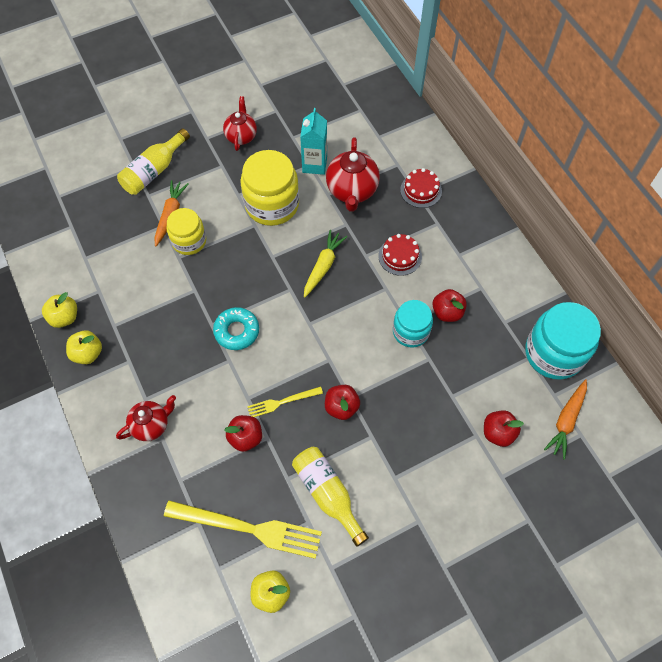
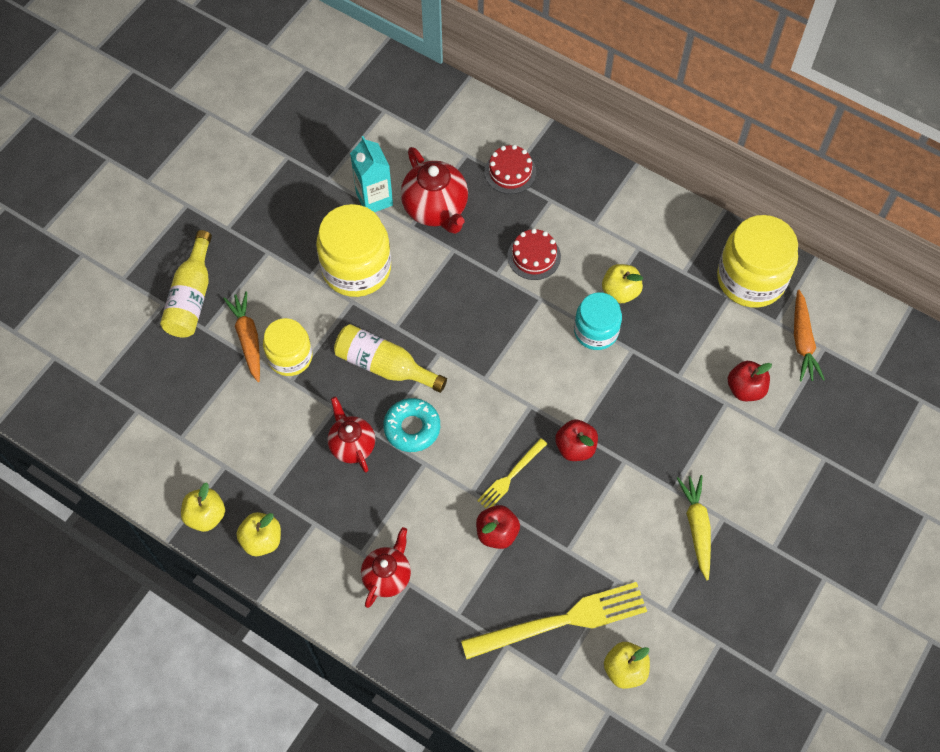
camera: 30 degrees left, 0 degrees up
(241, 136) = (267, 206): red teapot -> red teapot (352, 445)
(323, 266) = (459, 309): yellow carrot -> yellow carrot (696, 527)
(327, 493) = (617, 542): yellow bottle -> yellow bottle (384, 365)
(447, 312) = (620, 291): red apple -> yellow apple
(554, 353) = (751, 279): turquoise jar -> yellow jar

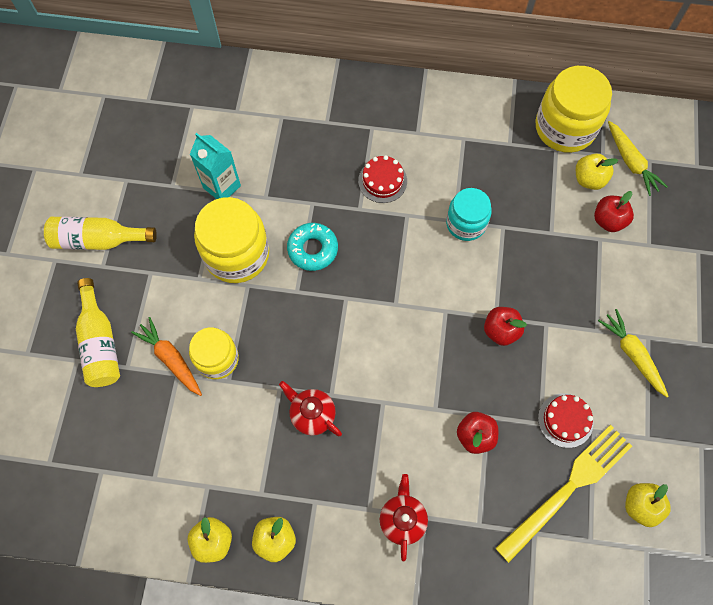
camera: 25 degrees left, 5 degrees up
(384, 365) = (304, 330): yellow bottle -> yellow bottle (98, 240)
(412, 428) = (356, 375): turquoise donut -> turquoise donut (312, 249)
(436, 209) = (279, 174): red teapot -> none
(510, 172) = (326, 117): red cake -> red cake (565, 420)
(510, 476) = (461, 380): yellow fork -> none
(620, 291) = (468, 181): yellow apple -> yellow apple (589, 179)
(802, 341) = (631, 162): orange carrot -> yellow carrot

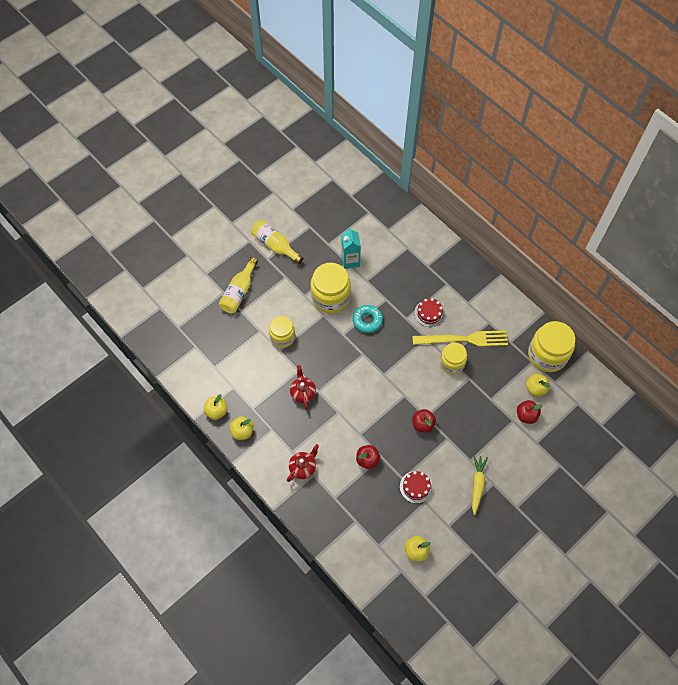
camera: 40 degrees right, 5 degrees down
(171, 359) = (263, 322): orange carrot -> none
(466, 223) = (452, 363): turquoise jar -> yellow jar
(568, 489) = (389, 516): yellow fork -> yellow fork (464, 339)
(631, 162) = (566, 397): yellow carrot -> none

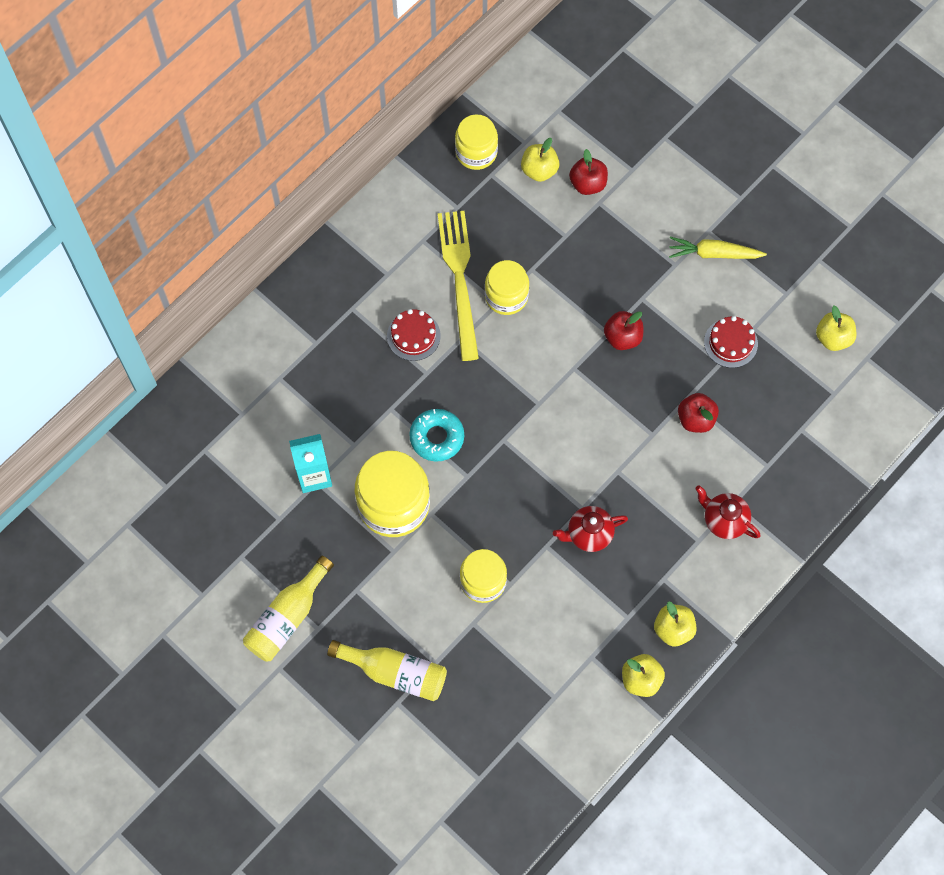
camera: 95 degrees left, 5 degrees up
(547, 355) = (476, 152): yellow jar -> yellow jar, size x0.63

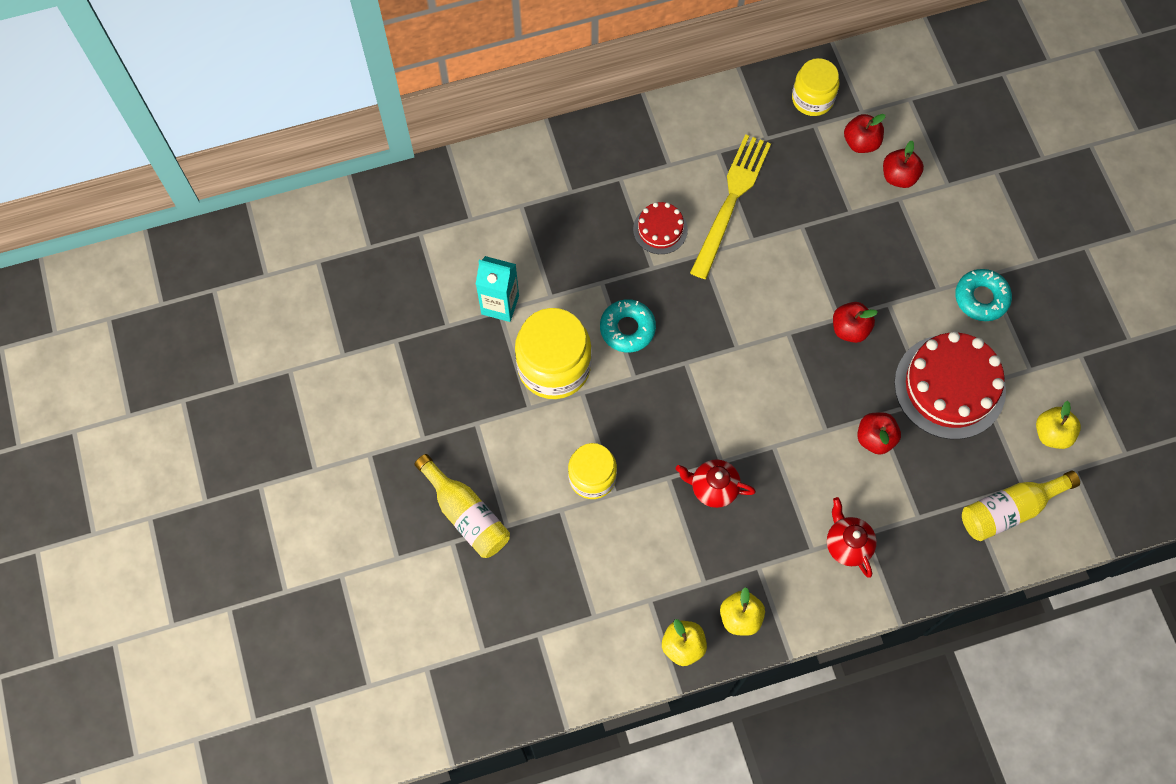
camera: 30 degrees right, 0 degrees up
(287, 617) = (403, 414): yellow bottle -> yellow bottle (1009, 510)
(506, 296) = (764, 238): yellow jar -> none
(539, 170) = (861, 142): yellow apple -> red apple
(714, 254) = (981, 298): yellow carrot -> turquoise donut
(730, 343) = (949, 386): red cake -> red cake, size x1.95

